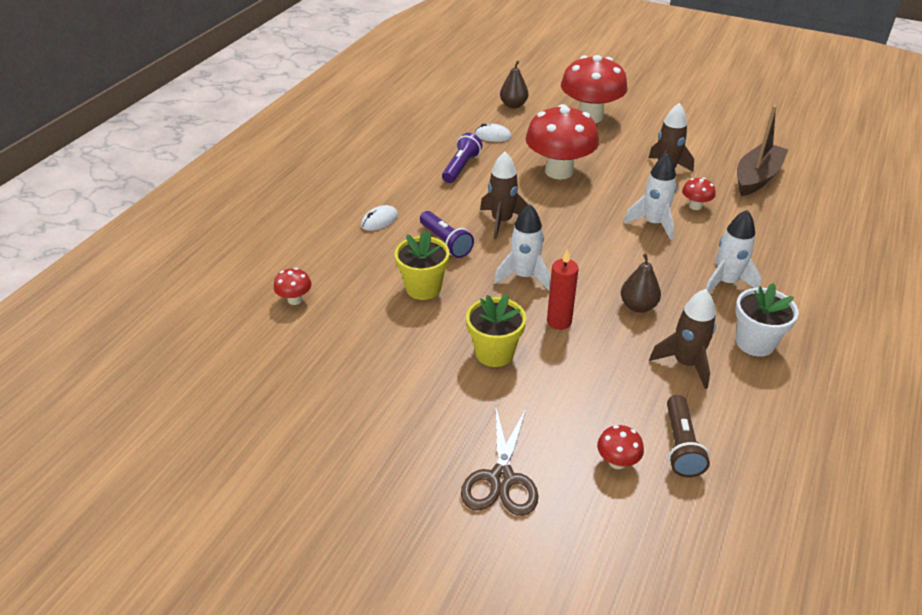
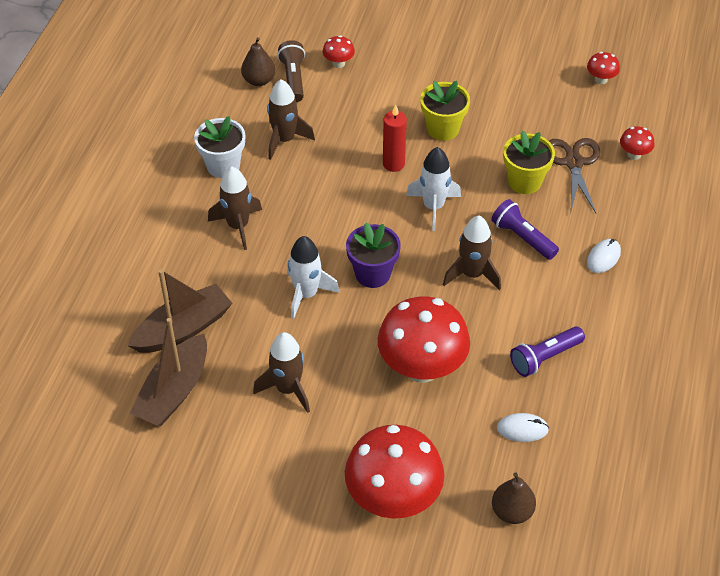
camera: 170 degrees right, 10 degrees up
(461, 167) = (544, 357): purple flashlight -> purple flashlight turned 45 degrees clockwise
(501, 479) = (416, 44): brown scissors -> brown scissors (573, 163)
(592, 231) = (372, 274): none -> purple flower pot
(638, 306) = (323, 188): brown pear -> brown pear (259, 80)
(695, 206) = (257, 328): red mushroom -> red mushroom (601, 79)
(726, 282) = (238, 226): white rocket -> brown rocket
(760, 212) = (183, 329): none -> brown boat

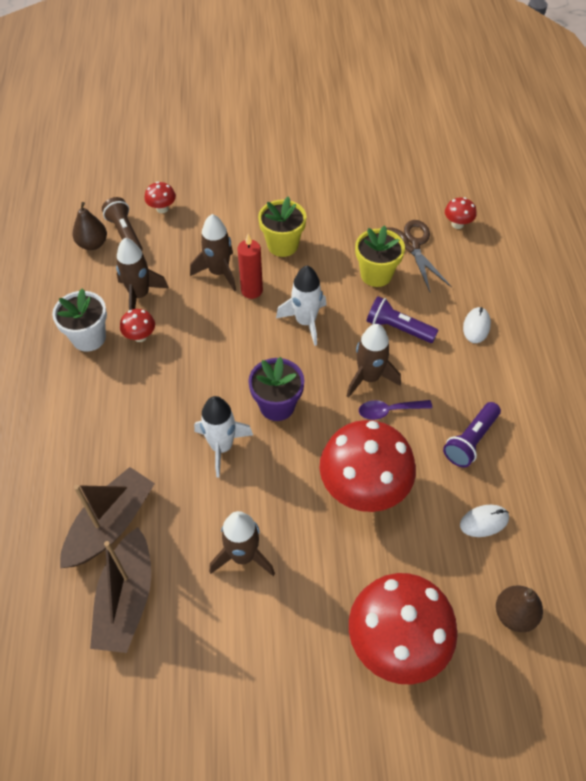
camera: 20 degrees left, 5 degrees up
(238, 226) = (127, 395): brown rocket -> brown rocket (219, 272)
(477, 309) = (389, 411): none -> purple spoon
(601, 79) = (399, 165): red mushroom -> red mushroom (140, 336)

